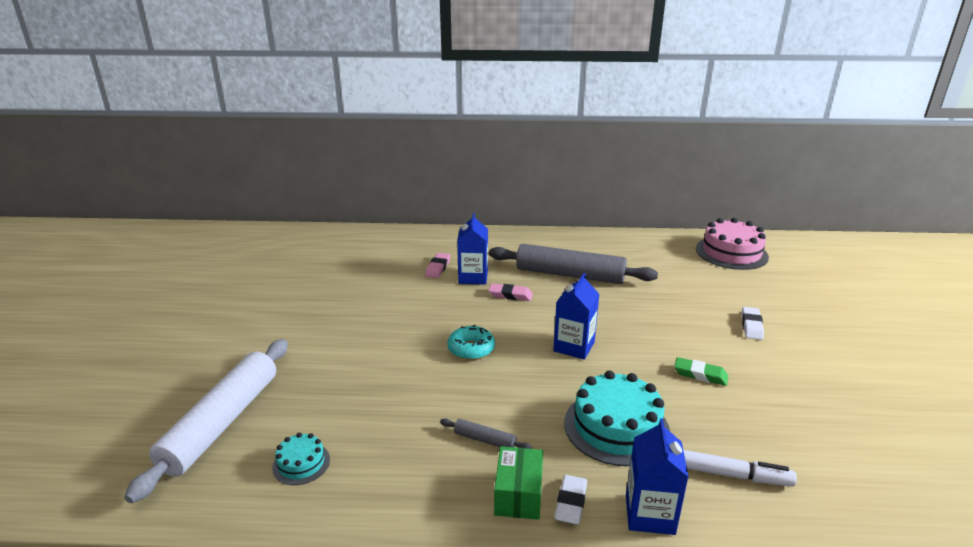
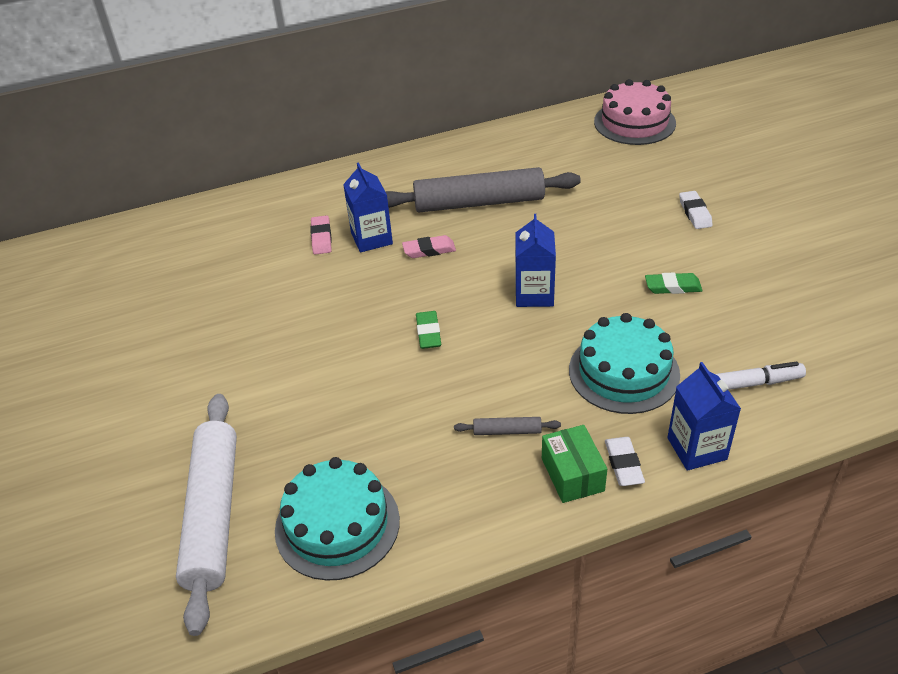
camera: 20 degrees left, 15 degrees up
(301, 463) = (337, 525): turquoise cake -> turquoise cake, size x1.99
(471, 349) = (428, 333): turquoise donut -> green eraser

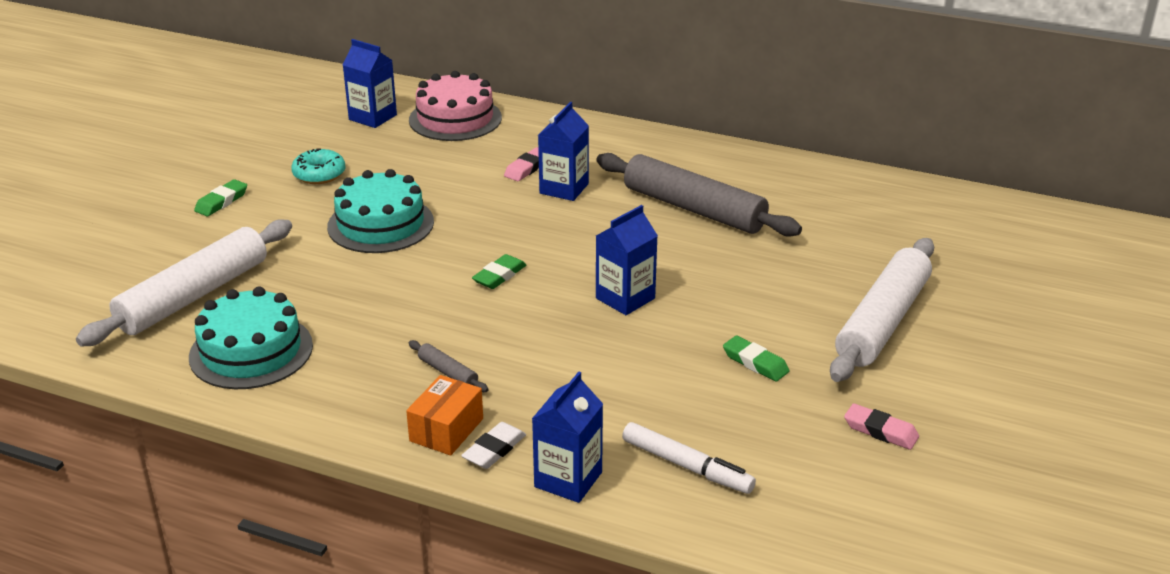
camera: 40 degrees right, 10 degrees down
(107, 417) = (221, 202): none -> green eraser
(132, 265) = (372, 117): none -> blue carton
(160, 340) = (319, 174): none -> turquoise donut
(429, 250) = (594, 221): pink eraser -> pink eraser (880, 431)
(572, 474) = (446, 430): green box -> orange box
(624, 372) = (602, 393): turquoise cake -> turquoise cake (380, 224)
(634, 122) = (957, 220): pink cake -> pink cake (455, 119)
(695, 213) = (882, 322): white eraser -> white rolling pin

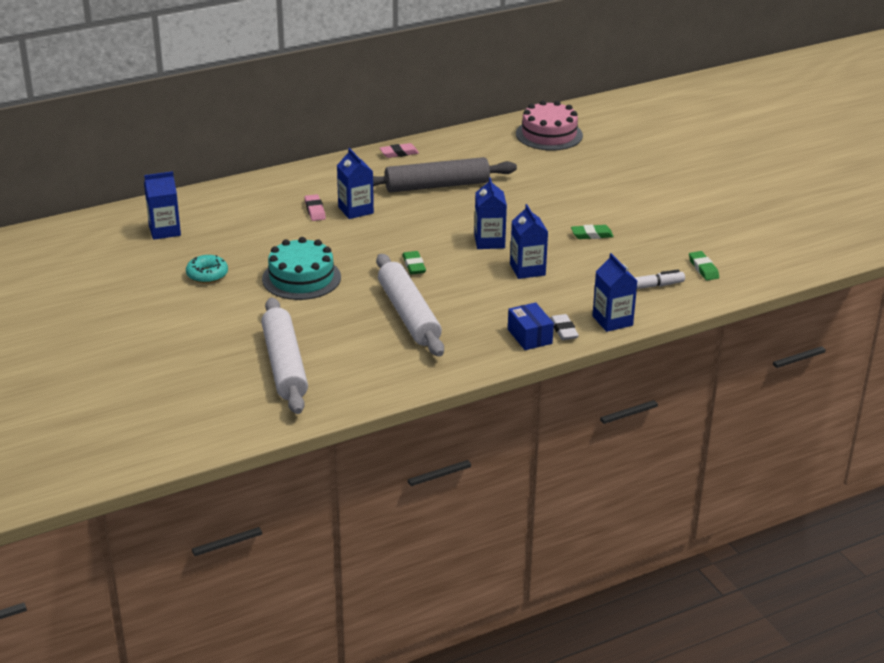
camera: 50 degrees left, 0 degrees up
(221, 202) = (184, 319): green eraser -> green eraser (703, 268)
(251, 351) = (373, 366): turquoise cake -> none
(446, 430) = (529, 336): orange box -> blue box
(448, 372) = (481, 316): grey rolling pin -> none
(455, 119) = (216, 207): pink cake -> pink cake (549, 134)
(600, 354) = (527, 269): none -> blue carton
(880, 431) = (681, 231): pink eraser -> pink eraser (399, 153)
(882, 322) = (606, 190): white rolling pin -> white rolling pin (408, 314)

